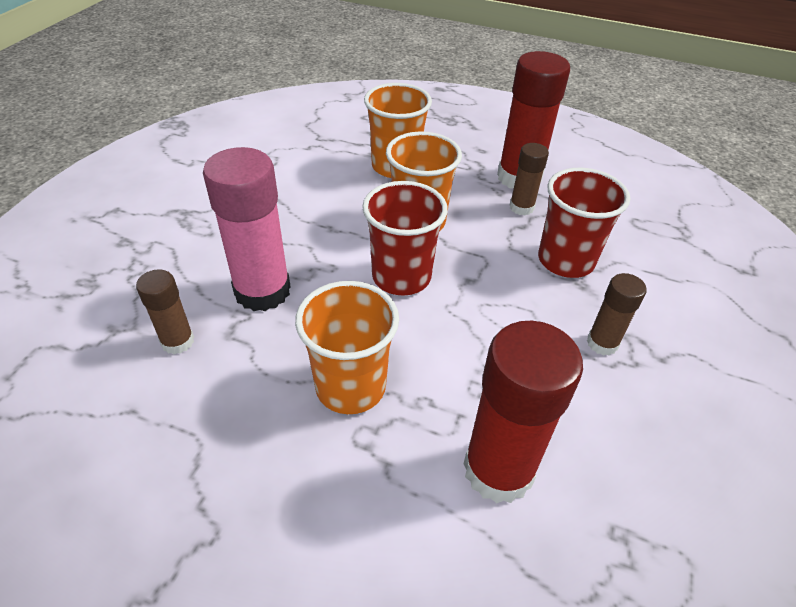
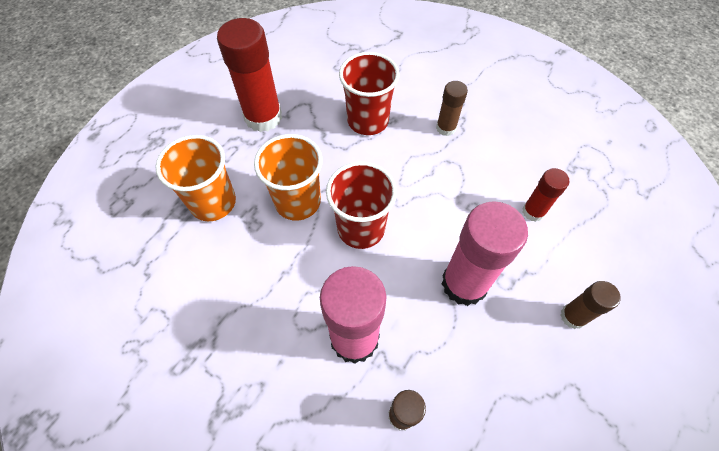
camera: 75 degrees left, 15 degrees up
(350, 387) = (464, 283): orange cup -> pink glue stick
(498, 470) = (533, 212): red glue stick -> red glue stick, size x0.53
(521, 207) = (301, 127): brown glue stick -> brown glue stick (573, 316)

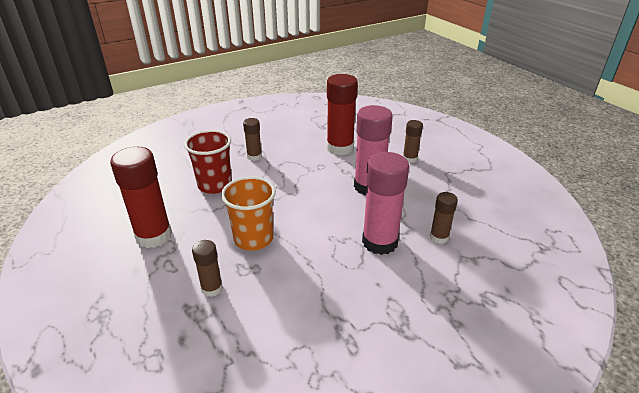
camera: 65 degrees left, 25 degrees down
(213, 202) = (212, 288): orange cup -> brown glue stick
(361, 228) = (300, 215): red cup -> none
(533, 212) = (340, 148): red glue stick -> red glue stick, size x1.88

